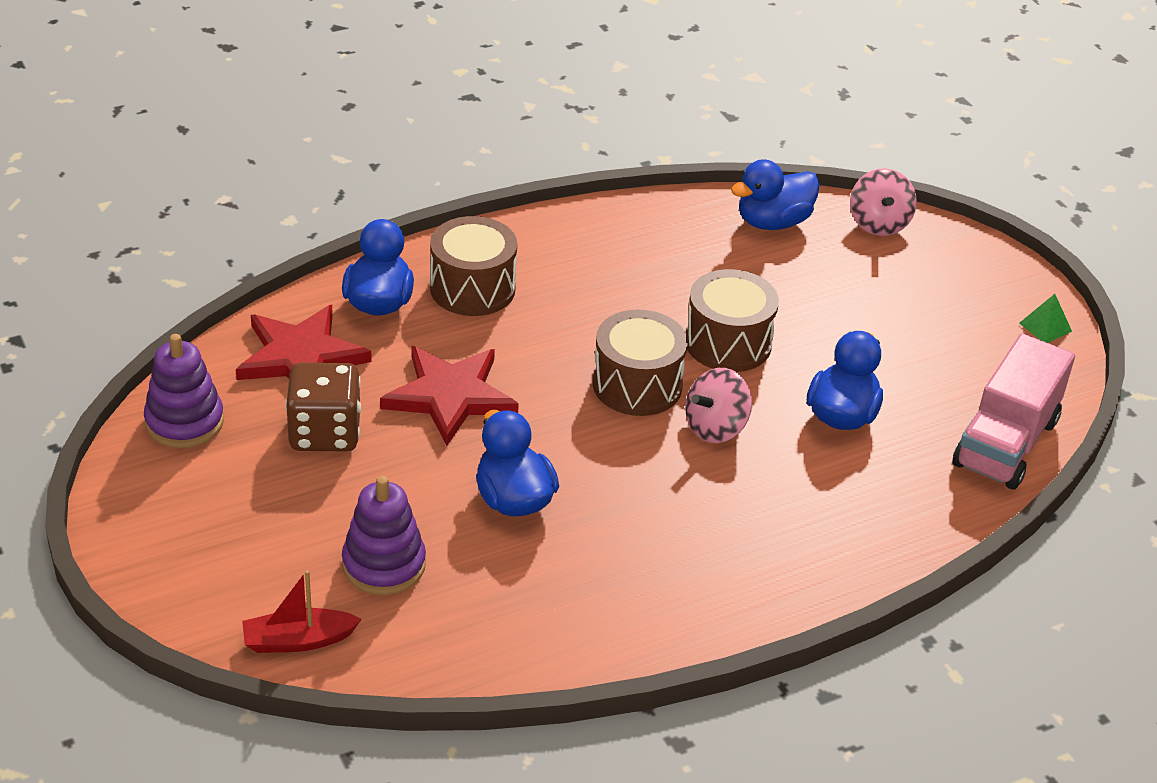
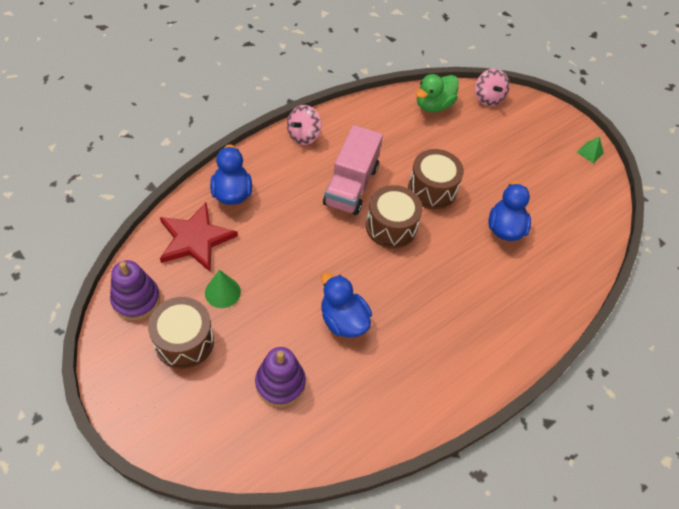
camera: 15 degrees left, 15 degrees up
(298, 640) = (243, 451): red boat -> none
(325, 433) = (222, 292): brown dice -> green cone
(450, 396) = (289, 253): red star -> none
(472, 288) = (283, 175): brown drum -> brown drum (184, 341)
(715, 427) = (441, 248): pink spinning top -> pink spinning top (303, 136)
(773, 222) = (433, 105): blue duck -> green duck
(1005, 443) = (592, 232): pink truck -> pink truck (351, 185)

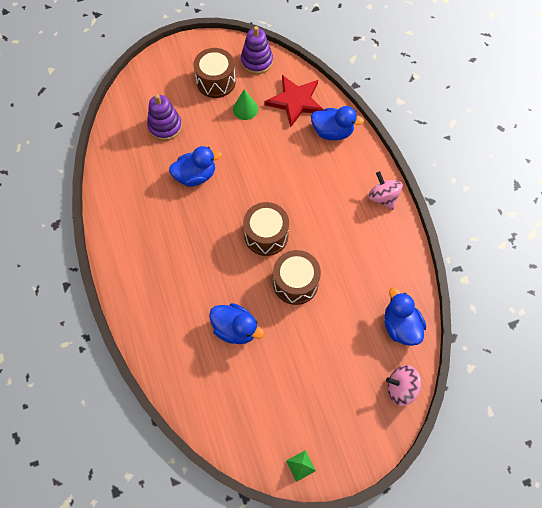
camera: 115 degrees right, 10 degrees up
(351, 185) = (317, 218): pink truck -> none
(433, 105) = (400, 326): green duck -> blue duck

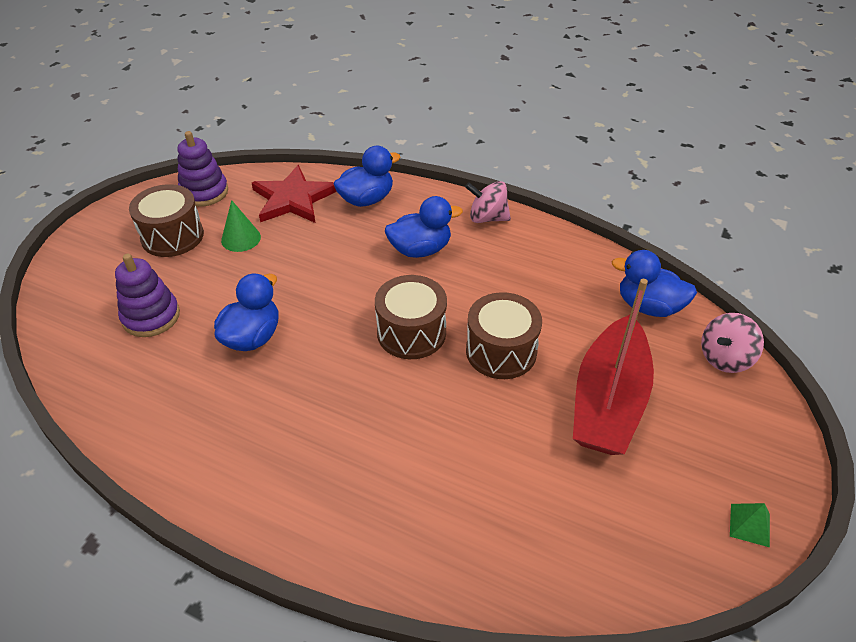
camera: 45 degrees left, 20 degrees down
(235, 329) = (496, 451): blue duck -> blue duck (420, 249)
(313, 354) = (608, 401): none -> red boat

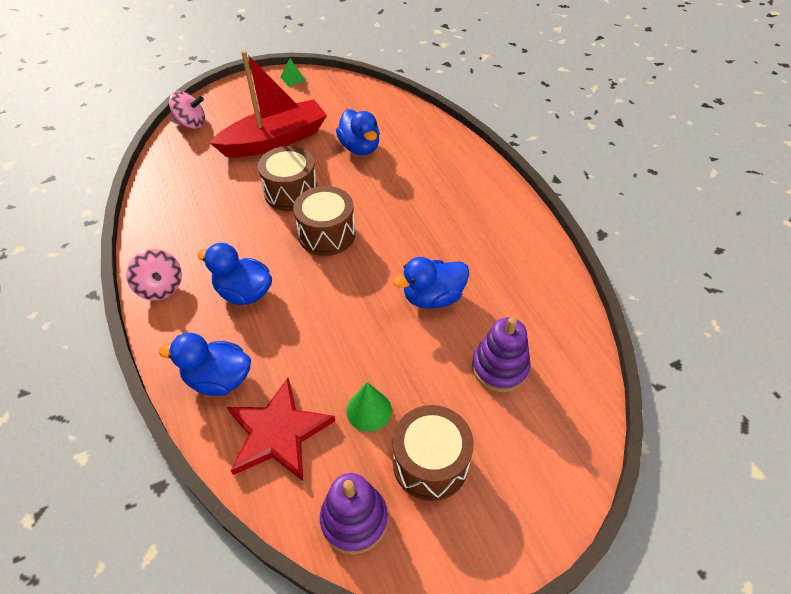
camera: 140 degrees left, 5 degrees up
(648, 306) = (177, 165): blue duck -> blue duck (360, 148)

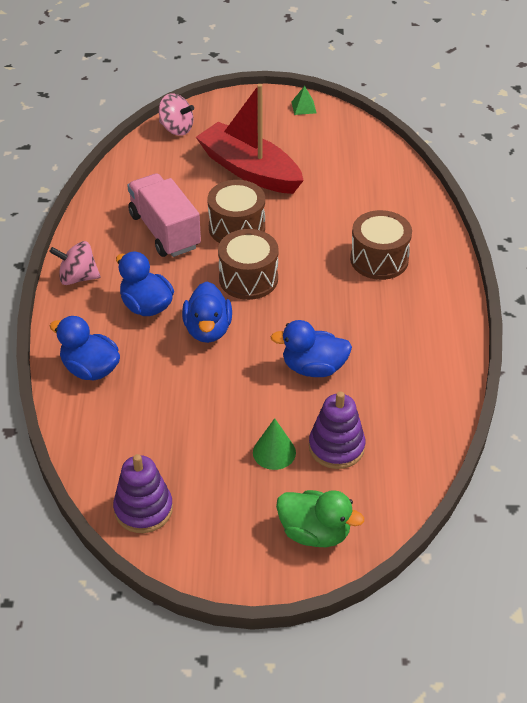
camera: 25 degrees right, 5 degrees down
(160, 287) = (78, 277): pink spinning top -> pink spinning top turned 105 degrees clockwise
(226, 215) = (165, 231): none -> pink truck
(275, 140) = (249, 170): red boat -> red boat turned 135 degrees counterclockwise
(278, 433) = (117, 426): red star -> none
(360, 148) = (330, 203): blue duck -> blue duck (208, 330)
(369, 410) = (200, 437): green cone -> green cone (274, 452)
(430, 463) = (228, 495): brown drum -> brown drum (379, 259)
(536, 468) = (315, 533): none -> green duck

